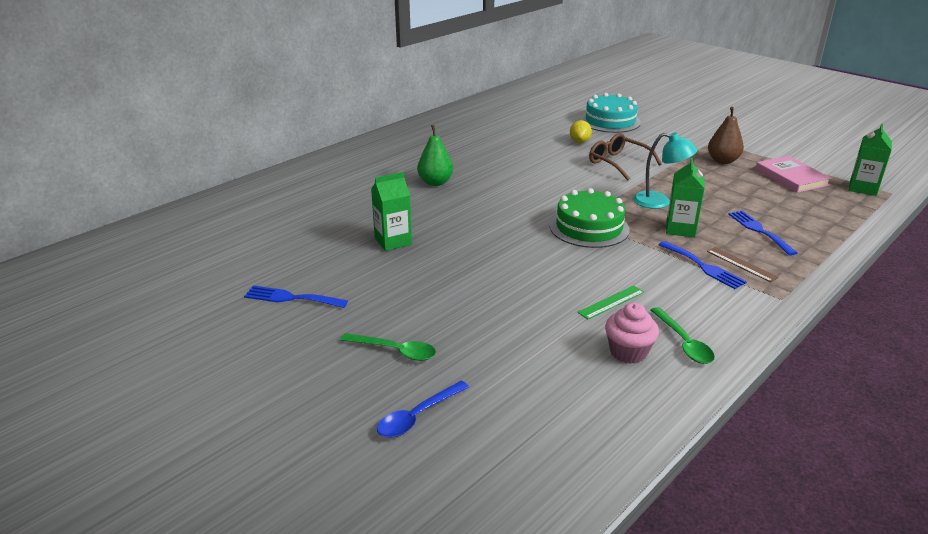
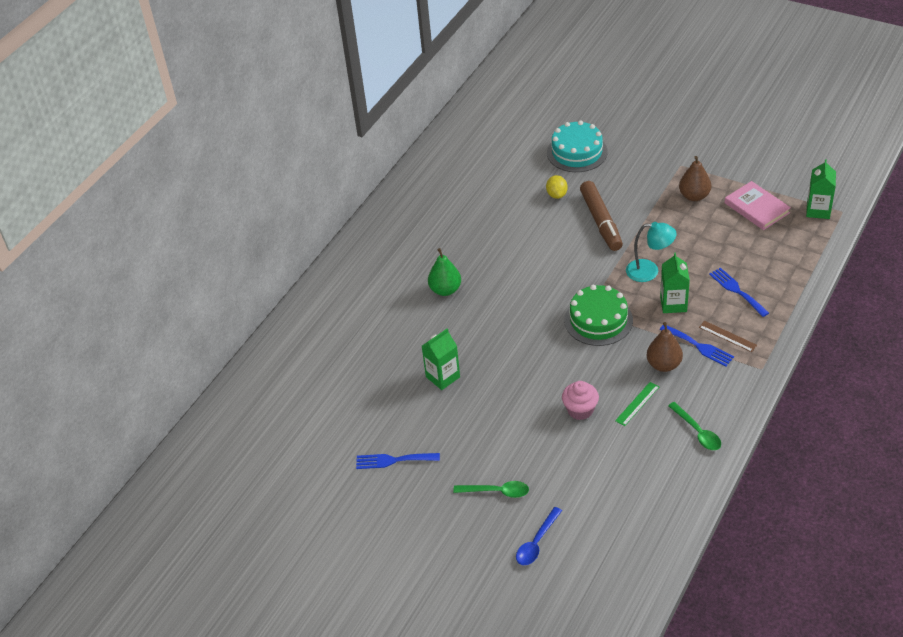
camera: 10 degrees left, 15 degrees up
(618, 163) = (601, 221): brown glasses -> brown marker
(628, 352) = (661, 450): pink cupcake -> pink cupcake (580, 410)
(655, 274) = (664, 365): none -> brown pear

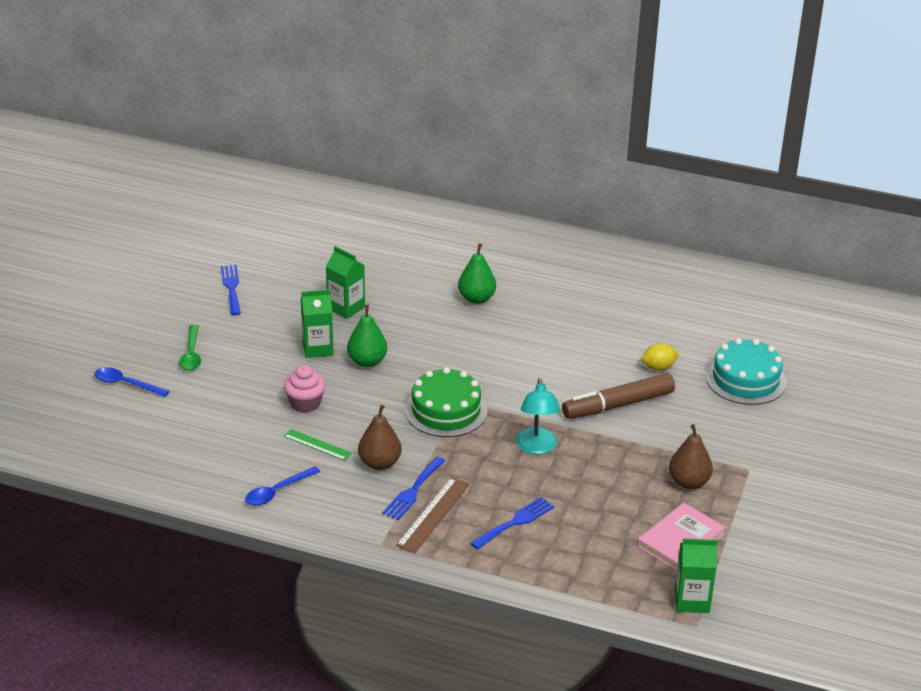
camera: 75 degrees right, 10 degrees down
(525, 366) = (367, 361): none -> green pear
(673, 304) = (482, 468): green carton -> green carton (317, 348)
(697, 432) = (277, 492): green spoon -> blue spoon
(727, 336) = (433, 514): brown ruler -> brown ruler, size x1.52

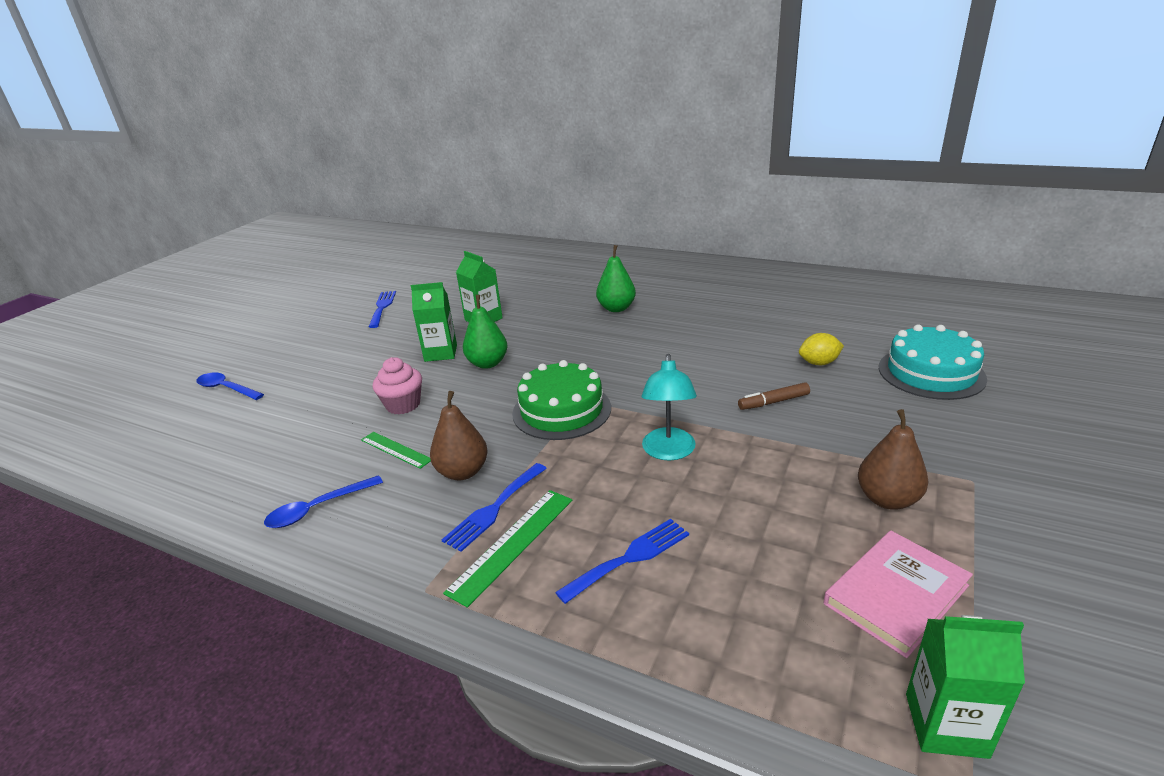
camera: 10 degrees right, 5 degrees down
(191, 354) = (310, 361): green spoon -> none
(433, 514) = (512, 544): brown ruler -> green ruler
(618, 405) = (773, 402): brown marker -> brown marker, size x0.51

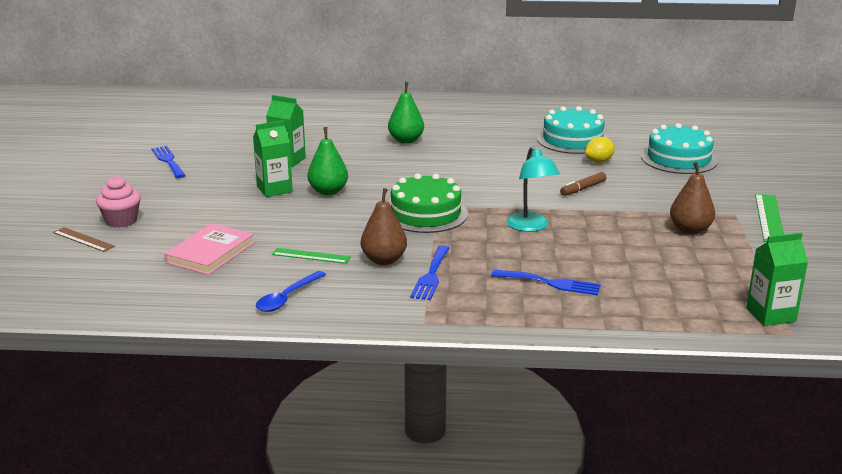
camera: 25 degrees left, 5 degrees down
(226, 388) = (83, 239): blue spoon -> brown ruler
(403, 405) = (282, 228): pink cupcake -> pink cupcake (121, 221)
(512, 544) = (463, 290): green ruler -> green ruler (769, 218)
(629, 558) = (550, 283): blue fork -> blue fork turned 75 degrees clockwise
(804, 328) = (572, 140): none -> turquoise cake
(895, 594) = (719, 271): pink book -> pink book (210, 252)

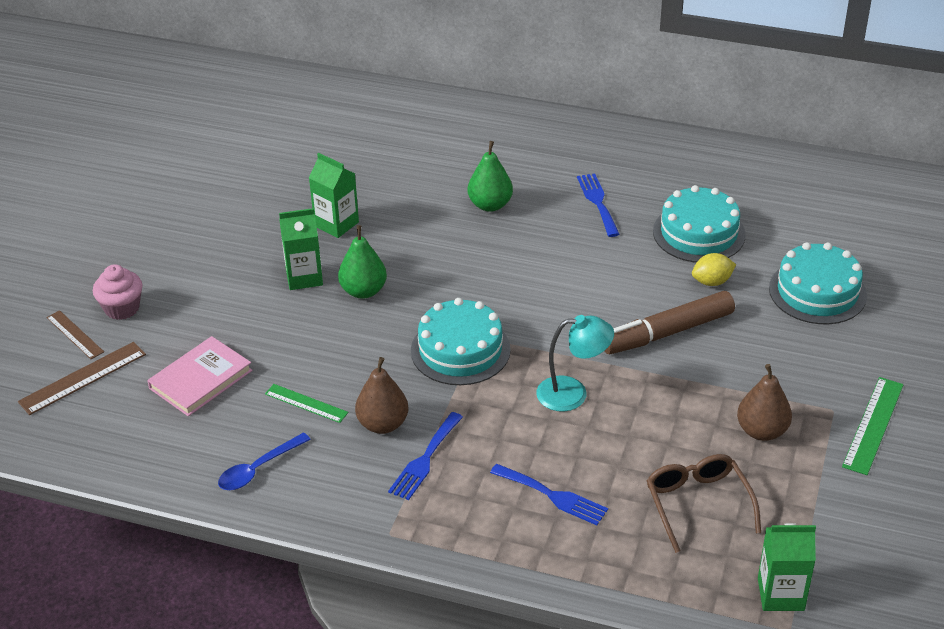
camera: 15 degrees right, 15 degrees up
(100, 263) = (83, 378): none -> brown ruler
(168, 161) = (201, 205): blue fork -> blue fork (597, 202)
(426, 214) = (460, 350): green cake -> turquoise cake
(530, 227) = (573, 393): turquoise lamp -> turquoise lamp turned 90 degrees counterclockwise
(583, 189) = (667, 332): brown marker -> brown marker, size x1.97
(669, 273) = (698, 504): none -> brown glasses

